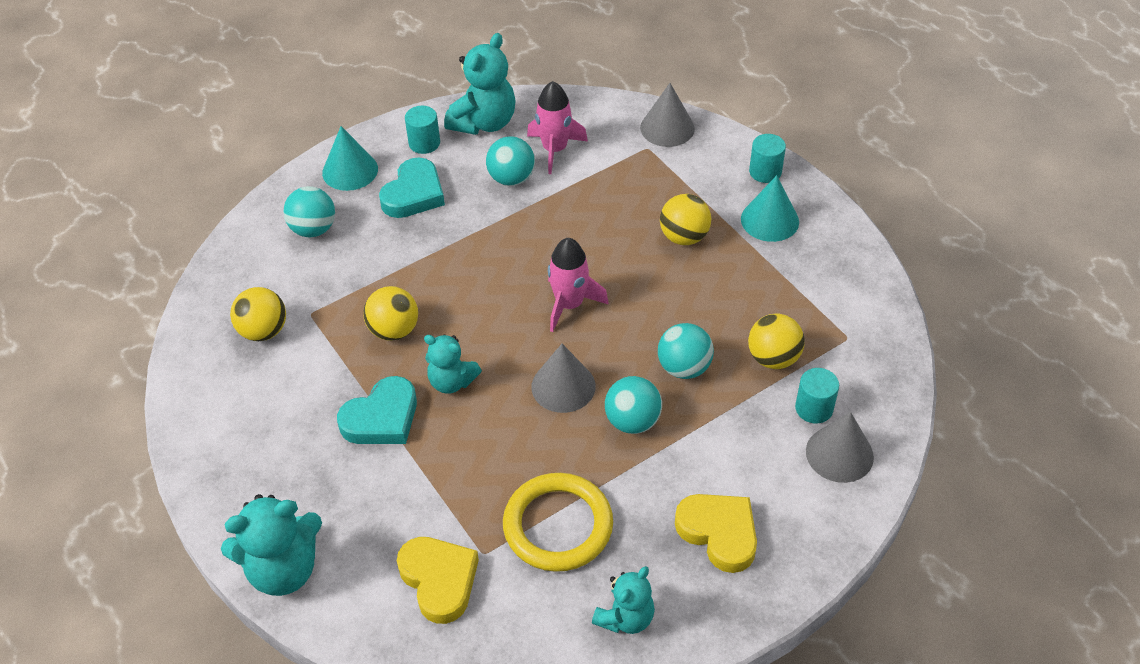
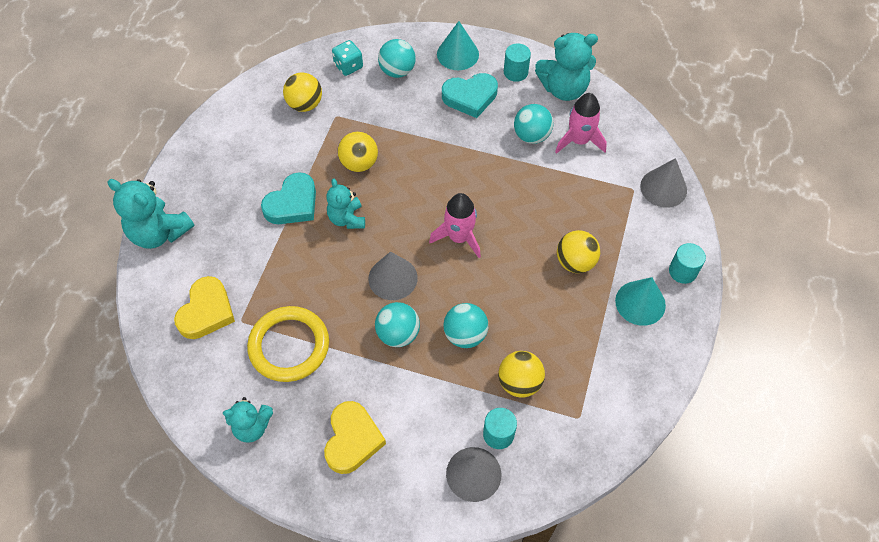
camera: 50 degrees right, 10 degrees up
(258, 264) = (348, 66): none -> turquoise dice
(382, 418) = (292, 204): turquoise heart -> turquoise heart turned 60 degrees counterclockwise

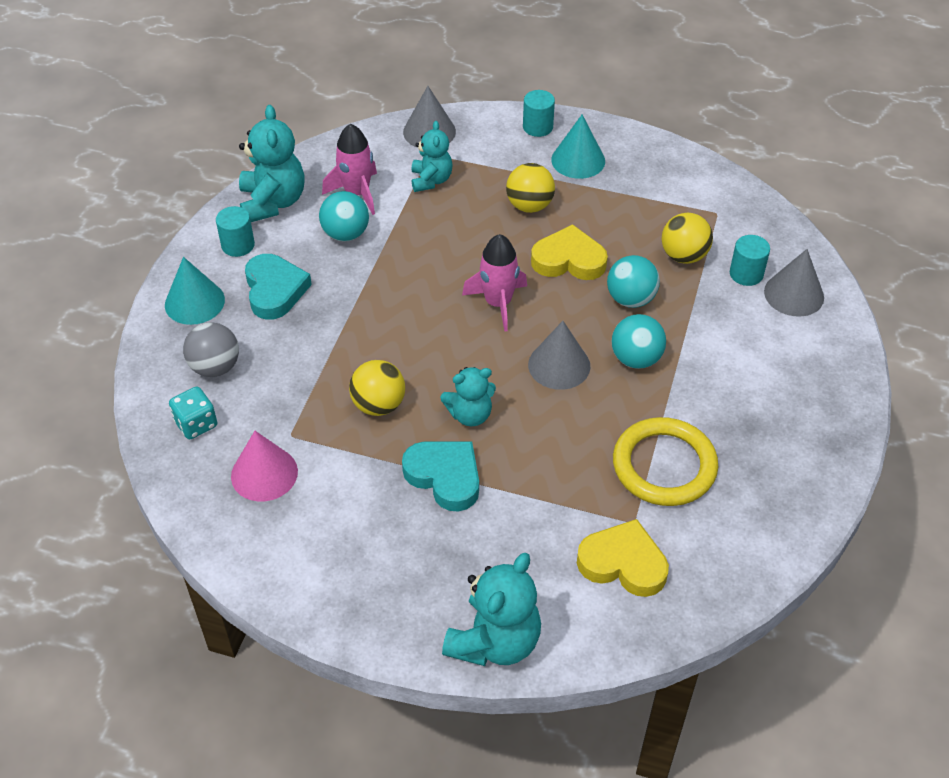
camera: 90 degrees left, 10 degrees down
(252, 426) = (778, 495): turquoise teddy bear -> turquoise teddy bear (431, 180)
(305, 104) = (264, 473): yellow ball -> pink cone
(352, 439) = (776, 397): yellow heart -> yellow heart (569, 260)
(397, 71) = (215, 367): turquoise ball -> grey ball

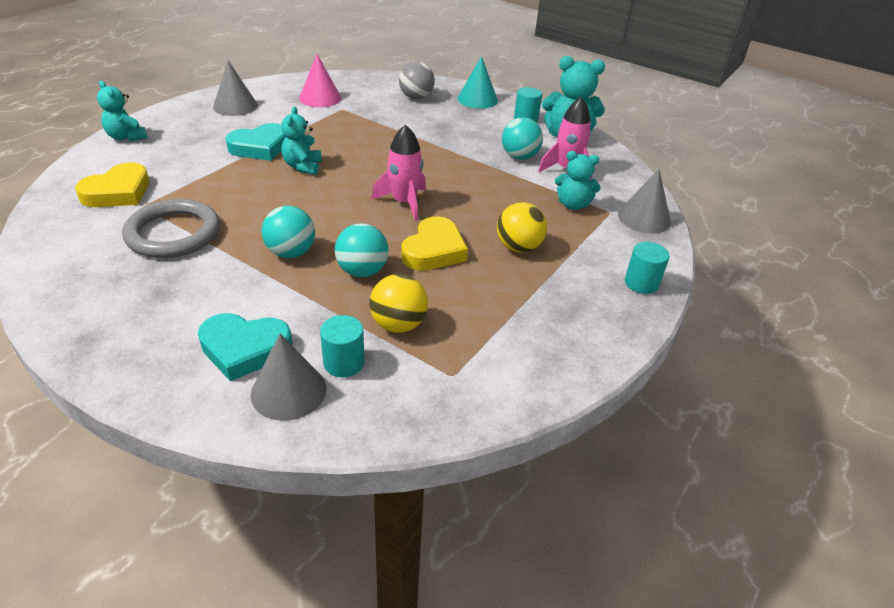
camera: 105 degrees right, 10 degrees down
(196, 424) = (374, 87): turquoise dice -> none
(275, 290) = (473, 123): turquoise heart -> turquoise heart (244, 349)
(378, 405) = (341, 138): yellow ball -> none
(494, 641) = (126, 137): turquoise teddy bear -> turquoise teddy bear, size x0.63
(559, 365) = (316, 213): grey cone -> grey cone (235, 106)
(578, 160) = (579, 296): turquoise cone -> none
(664, 465) = (173, 233): yellow ring -> grey ring

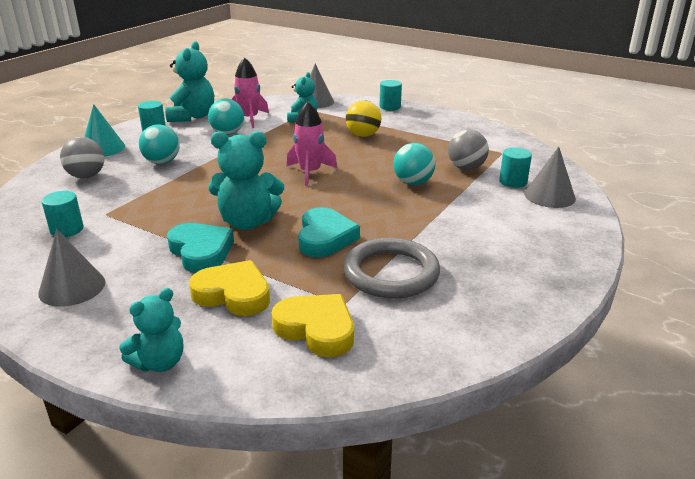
camera: 90 degrees left, 10 degrees down
(244, 349) = (523, 215): turquoise heart -> turquoise heart (325, 238)
(291, 253) = (400, 211): turquoise ball -> turquoise ball (162, 162)
(303, 166) = (247, 222): turquoise teddy bear -> turquoise teddy bear, size x1.59
(320, 98) = (67, 230): pink cone -> turquoise cylinder
(398, 324) = (466, 168): yellow ball -> grey ball
(434, 250) = (376, 160): yellow heart -> yellow heart (233, 294)

